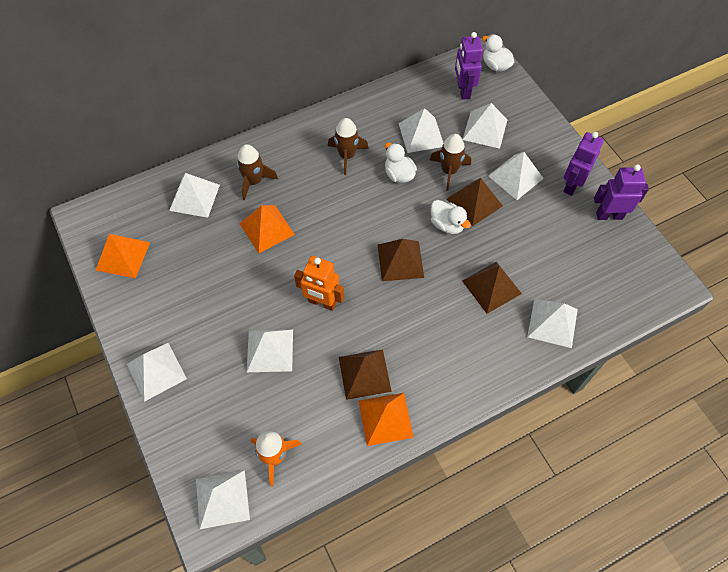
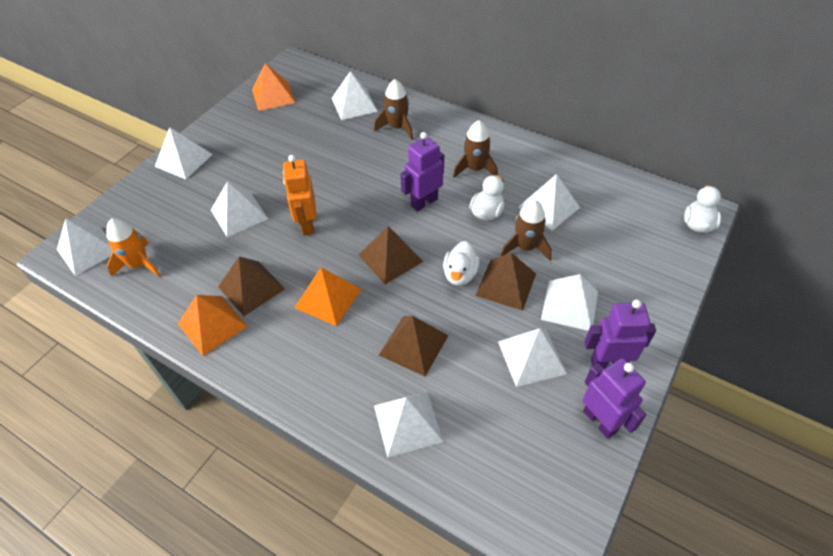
camera: 60 degrees right, 10 degrees down
(267, 229) = (356, 157): orange pyramid -> orange pyramid (328, 298)
(463, 90) = (636, 214): purple robot -> purple robot (424, 202)
(485, 129) = (605, 252): white pyramid -> white pyramid (532, 357)

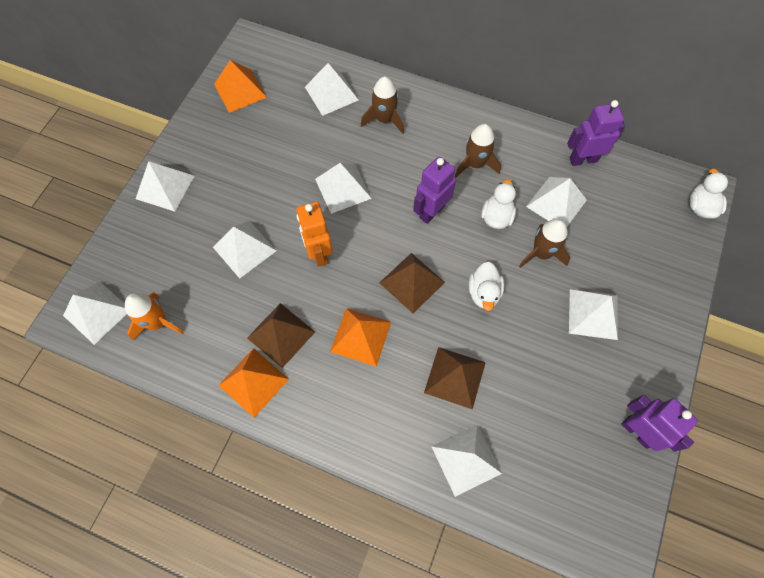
camera: 10 degrees left, 15 degrees up
(506, 284) = (529, 298): brown pyramid -> none
(532, 357) = (567, 375): white pyramid -> white pyramid (343, 188)
(608, 363) = (636, 371): purple robot -> purple robot (583, 159)

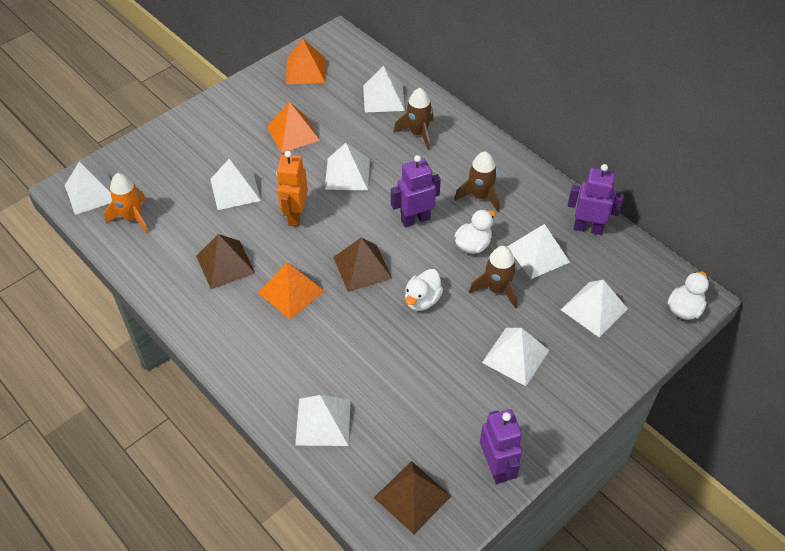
camera: 25 degrees right, 15 degrees down
(165, 187) = (199, 122): white pyramid -> white pyramid (594, 309)
(253, 382) = (181, 290): orange pyramid -> orange pyramid (293, 133)
(454, 377) = (353, 355): brown pyramid -> brown pyramid (412, 496)

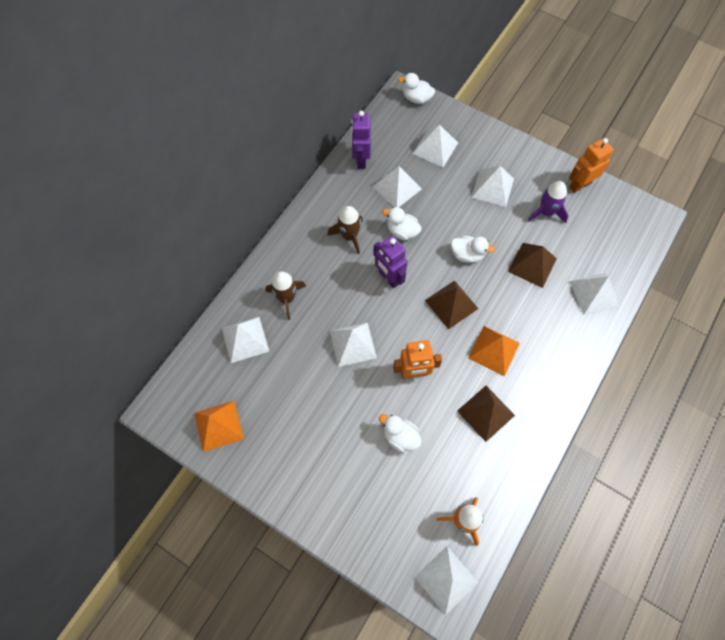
camera: 105 degrees left, 15 degrees up
(235, 190) = (400, 436): white pyramid -> white duck
(293, 133) = (313, 408): orange pyramid -> none
(412, 496) = (621, 226): brown pyramid -> brown pyramid (532, 265)
(461, 407) = (546, 212): none -> purple rocket
(496, 467) = (579, 185): purple robot -> orange robot
(497, 289) = (439, 208): brown rocket -> none

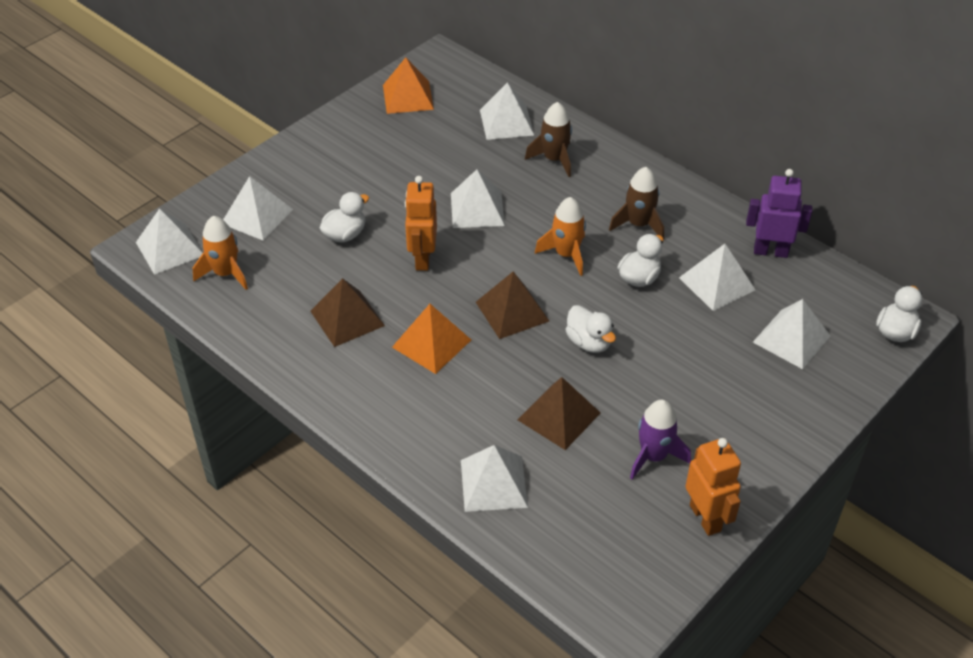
camera: 100 degrees right, 20 degrees down
(389, 278) = (566, 254): purple robot -> orange rocket
(467, 255) = (589, 342): white duck -> white duck turned 60 degrees counterclockwise
(492, 188) = (708, 396): white pyramid -> white pyramid (256, 216)

